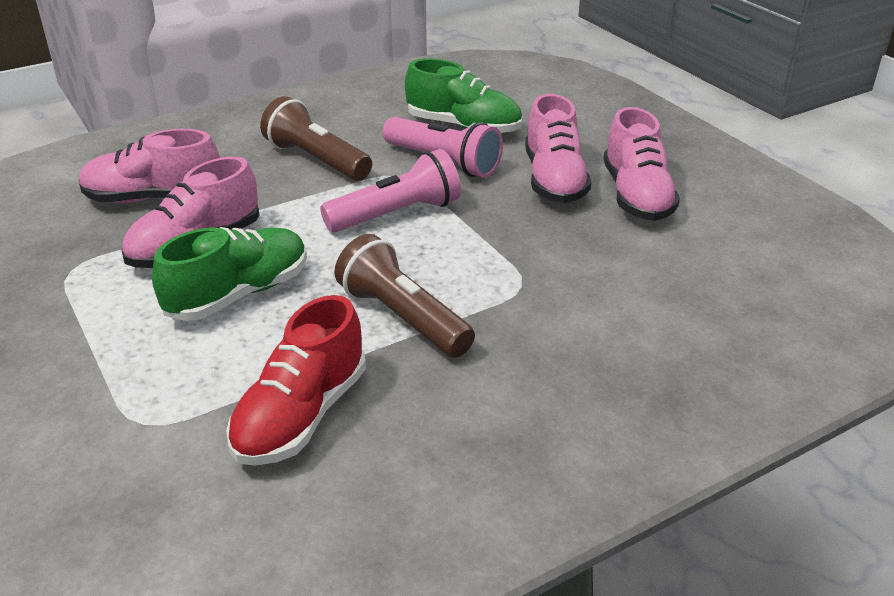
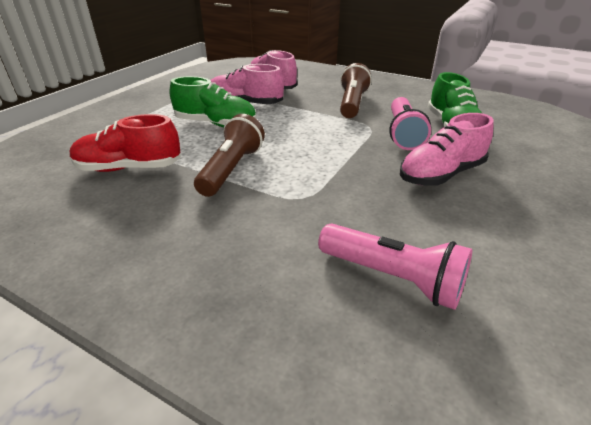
camera: 60 degrees right, 0 degrees up
(396, 214) = (329, 137): pink flashlight -> pink flashlight (393, 277)
(636, 196) = (474, 214): pink shoe -> none

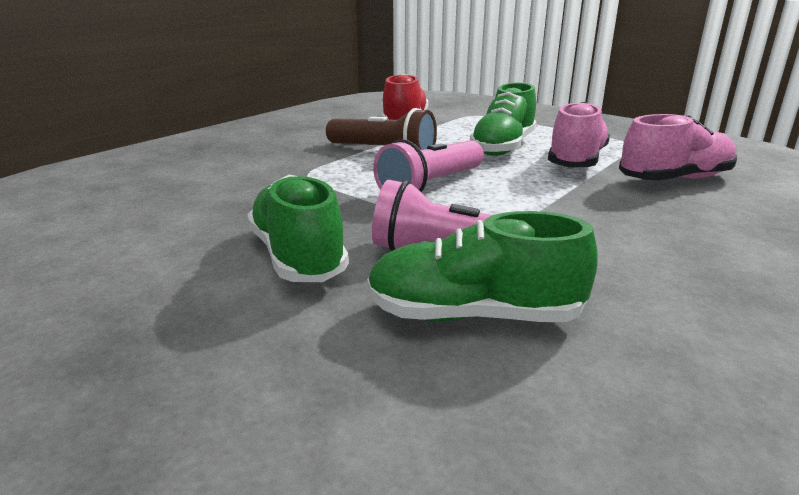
camera: 100 degrees right, 10 degrees down
(352, 104) = (601, 231): brown flashlight -> none
(393, 277) = (152, 195): pink flashlight -> pink flashlight (431, 186)
(441, 174) = (298, 256): pink shoe -> green shoe

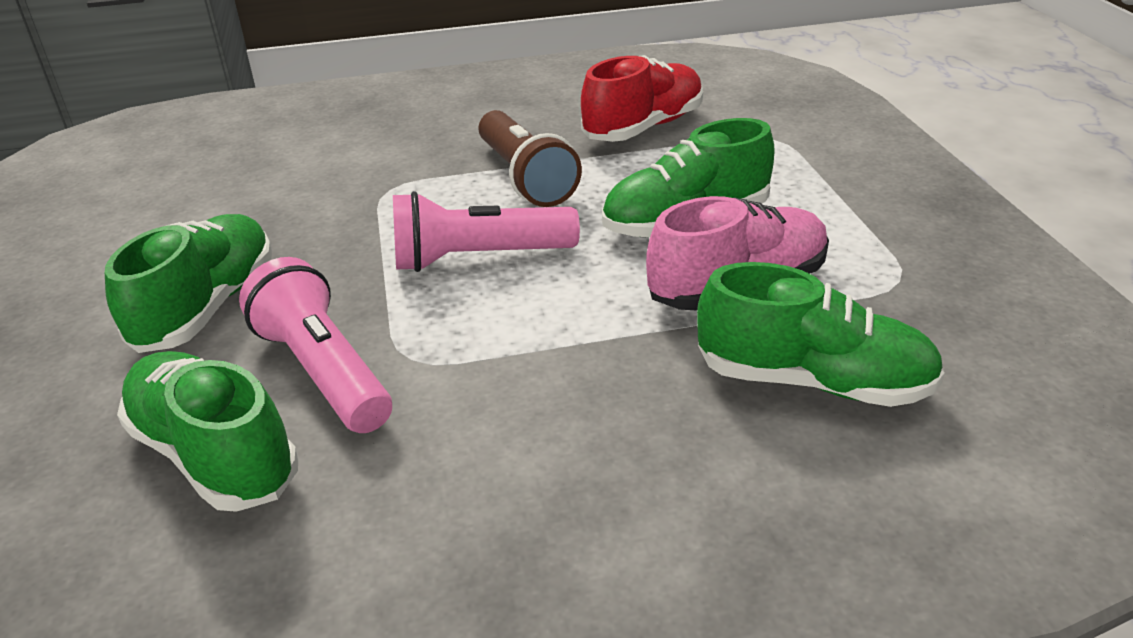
camera: 40 degrees right, 10 degrees up
(674, 179) = (812, 381): pink shoe -> green shoe

